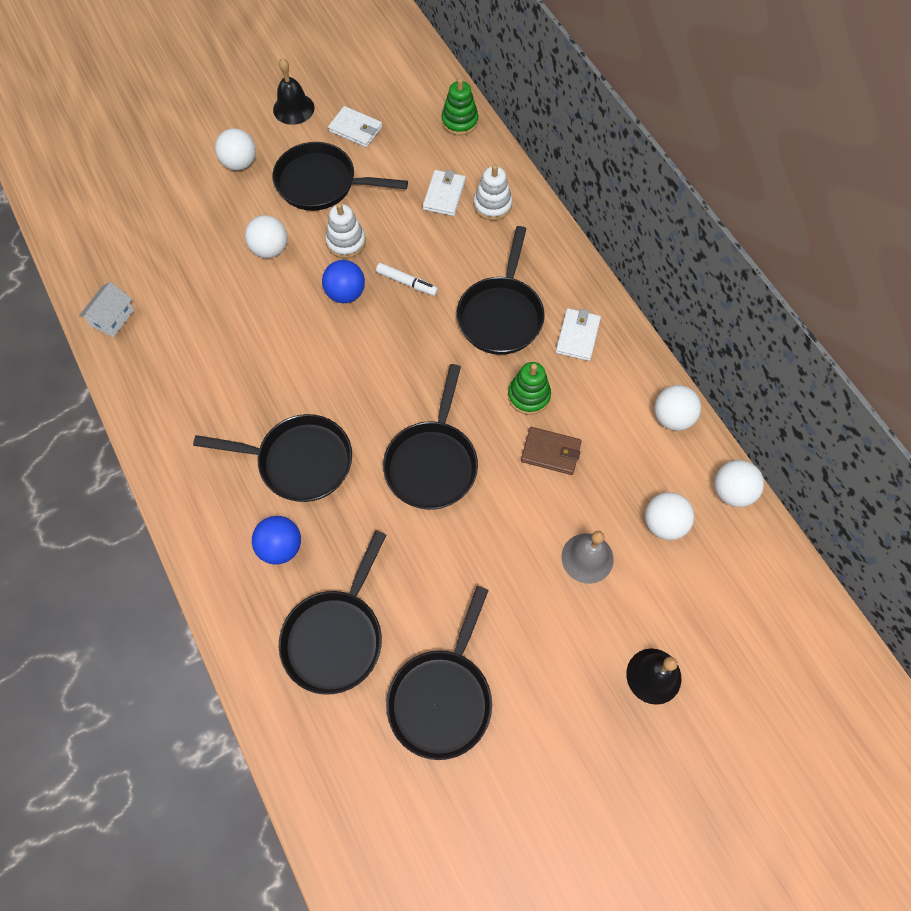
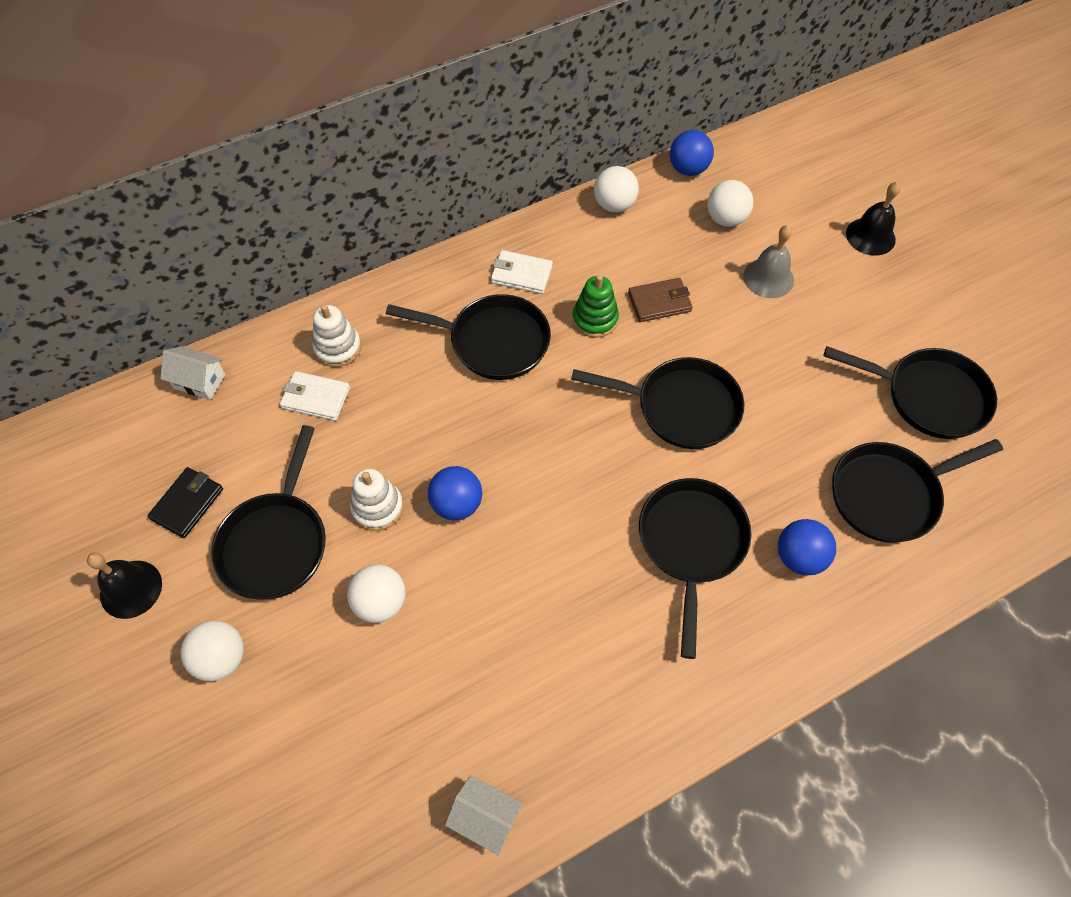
camera: 90 degrees left, 5 degrees down
(336, 636) = (889, 494): black pan -> black pan turned 135 degrees clockwise
(355, 129) = (187, 504): white wallet -> black wallet
(407, 283) = (444, 436): white marker -> none
(459, 121) = (199, 381): green stacking toy -> white house
(551, 452) = (659, 302): brown wallet -> brown wallet turned 60 degrees clockwise
(732, 491) = (688, 169): white ball -> blue ball

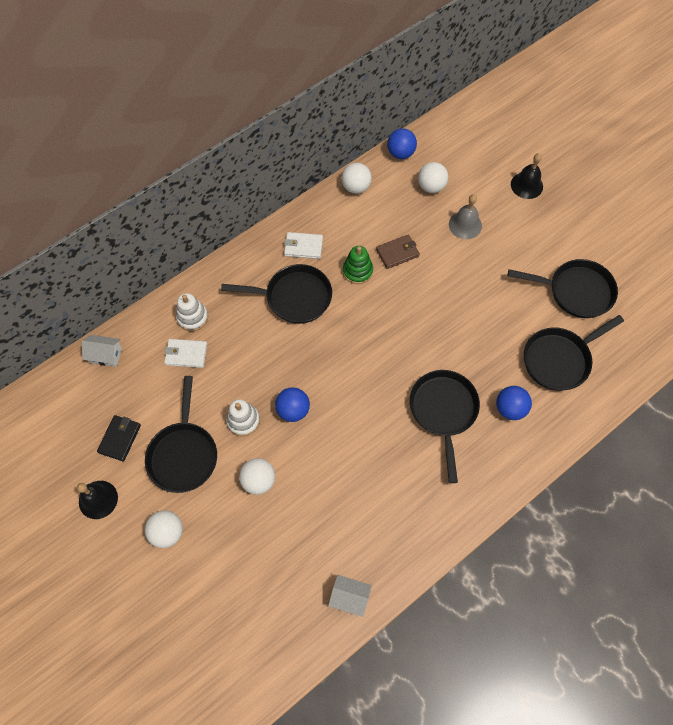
camera: 10 degrees left, 5 degrees up
(681, 407) = (423, 323): black pan -> none

